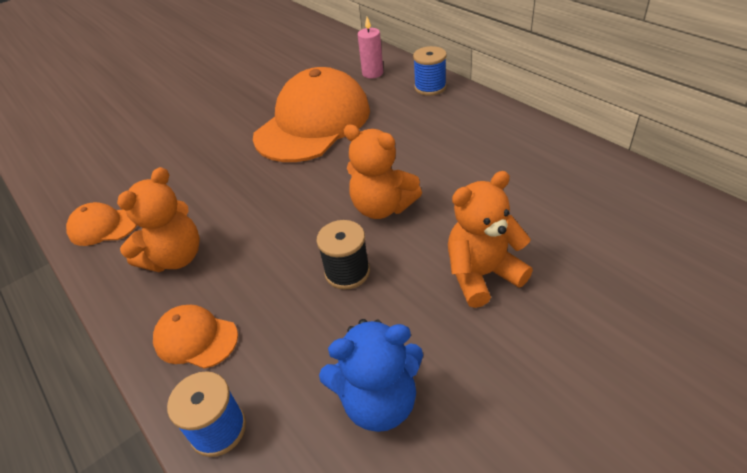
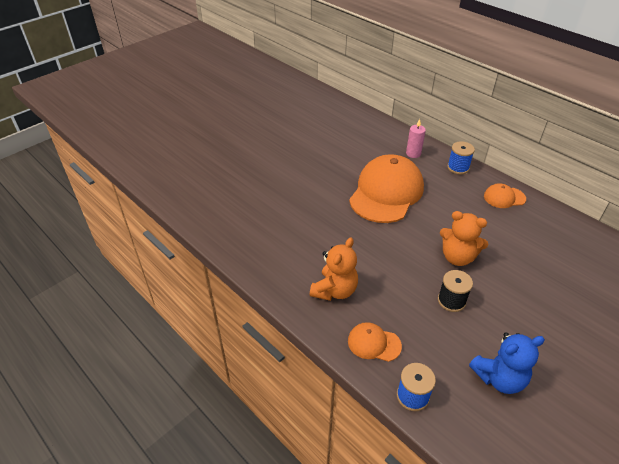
camera: 10 degrees left, 0 degrees up
(103, 226) = (272, 267): orange cap -> orange cap (504, 197)
(482, 275) = (534, 303): orange teddy bear -> none

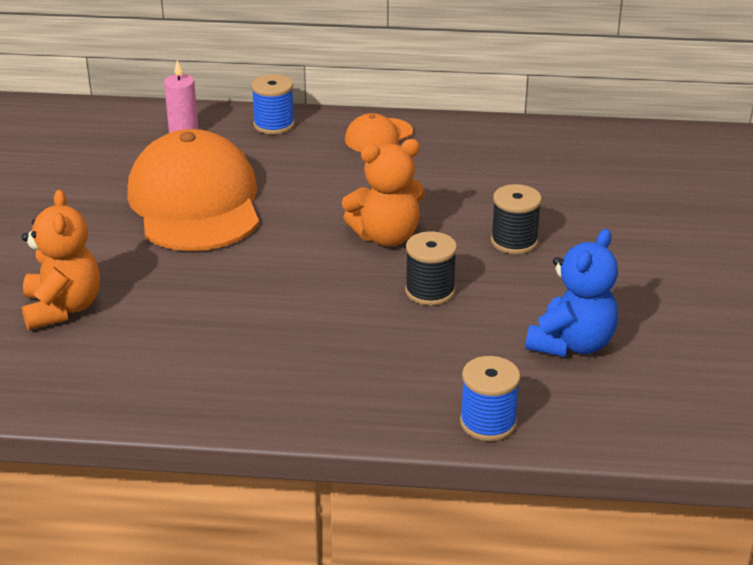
camera: 40 degrees left, 10 degrees down
(334, 290) = (249, 363): orange teddy bear -> orange teddy bear (62, 308)
(374, 343) = (375, 395): orange cap -> none
(522, 296) = (514, 241): none -> black spool

